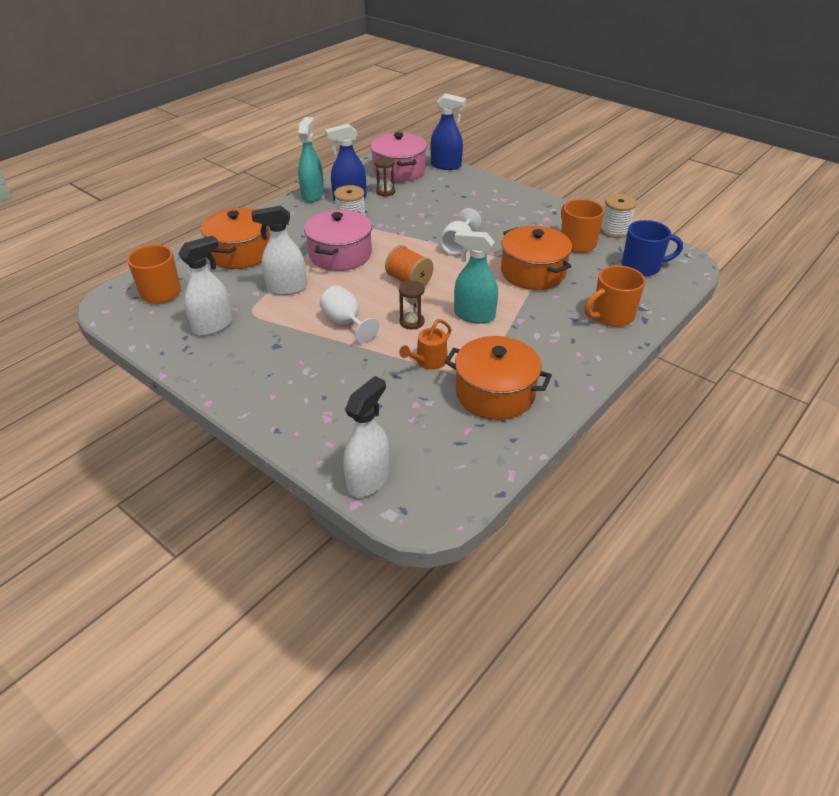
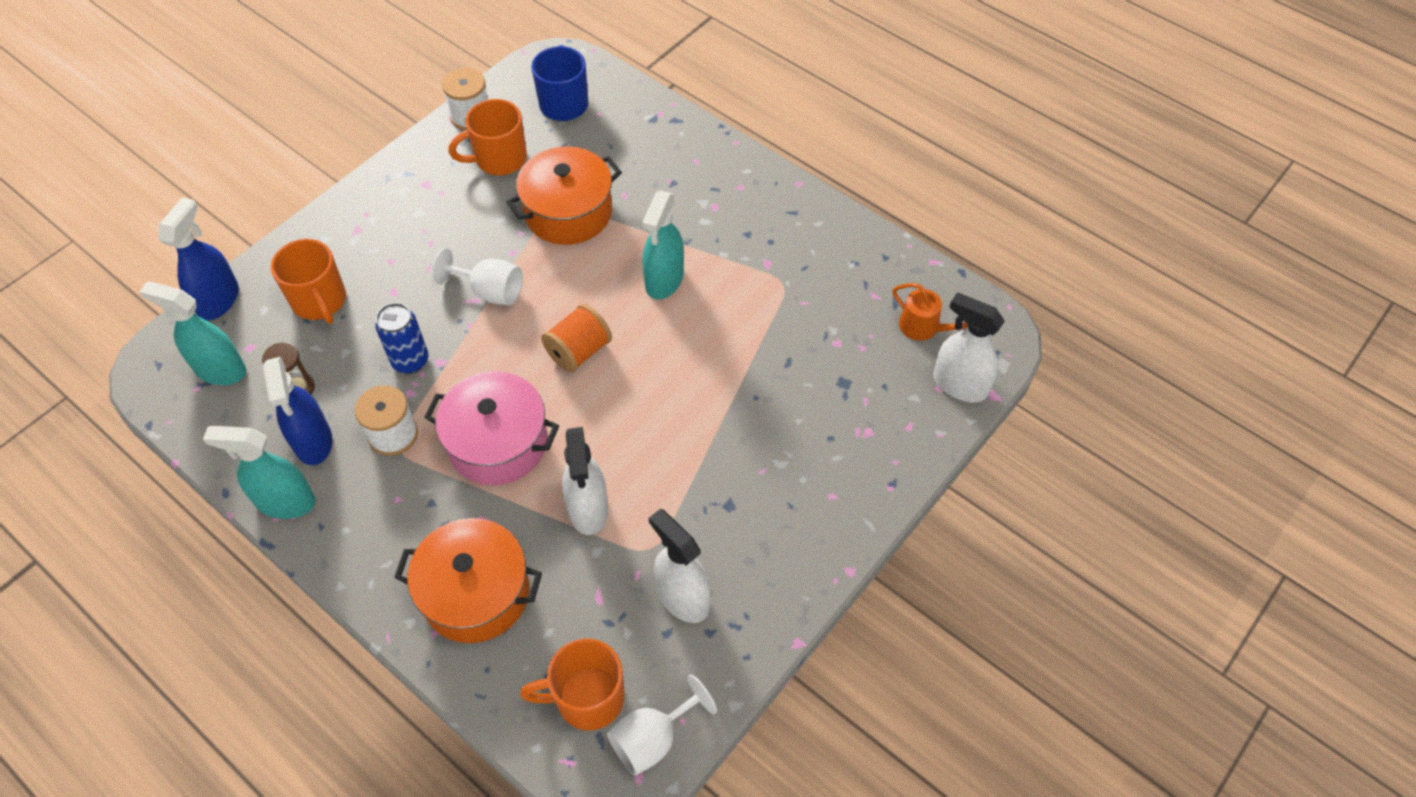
camera: 90 degrees left, 15 degrees up
(346, 323) = (678, 424): white goblet -> white goblet (653, 738)
(399, 170) = (220, 370): pink pot -> turquoise spray bottle
(403, 223) = (410, 361): none -> blue can
(412, 322) = (677, 347): brown hourglass -> none
(428, 361) = (758, 330): orange watering can -> orange watering can (923, 327)
(495, 393) = (814, 268): orange pot -> none
(611, 316) = (668, 148): orange mug -> orange mug (320, 301)

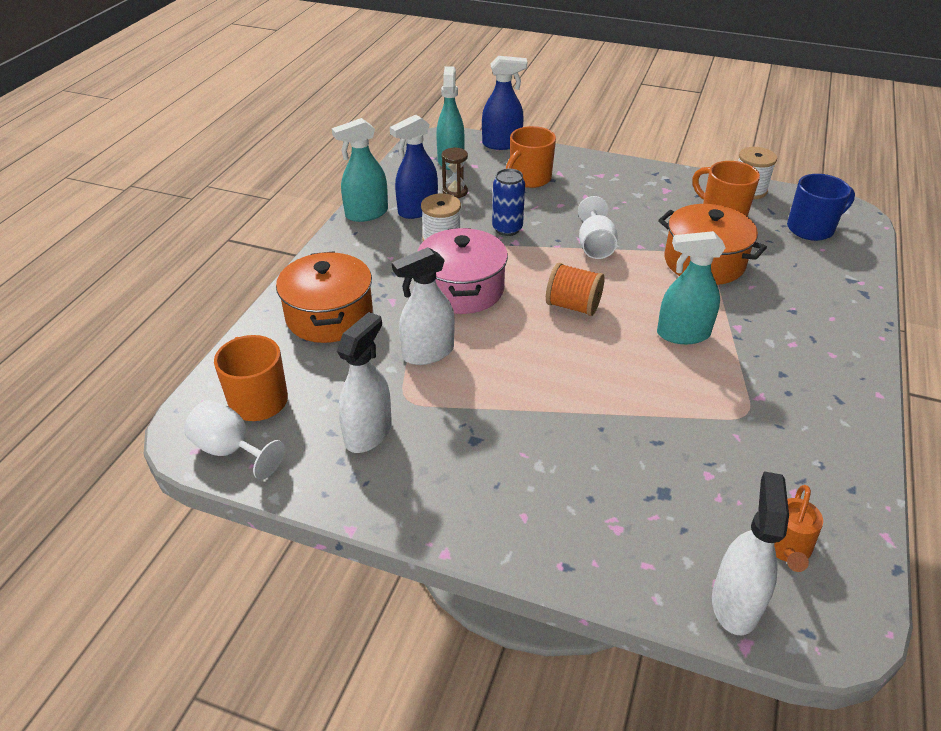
camera: 70 degrees right, 15 degrees down
(285, 502) = (366, 214): turquoise spray bottle -> turquoise spray bottle turned 105 degrees counterclockwise

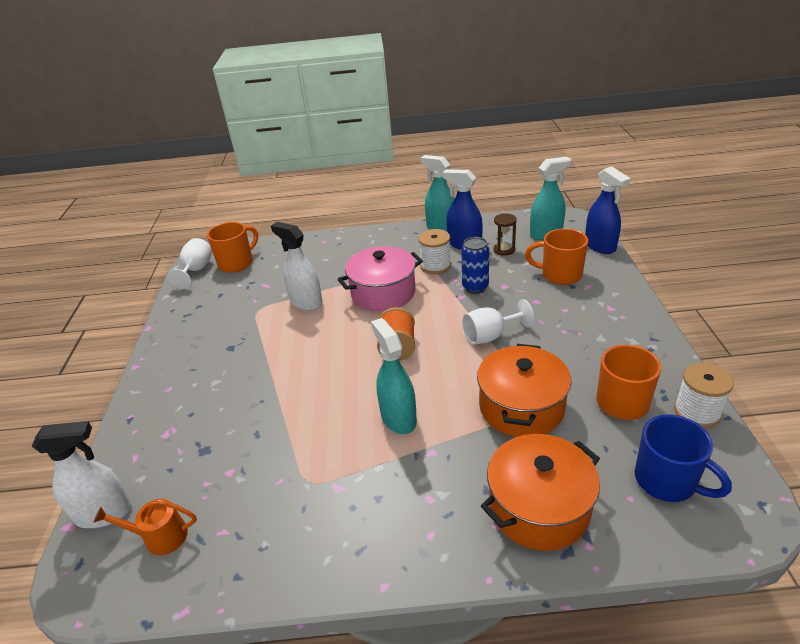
camera: 70 degrees right, 5 degrees down
(329, 316) = (322, 256): orange pot -> orange pot (539, 507)
(368, 433) = (223, 307): white spray bottle -> none

